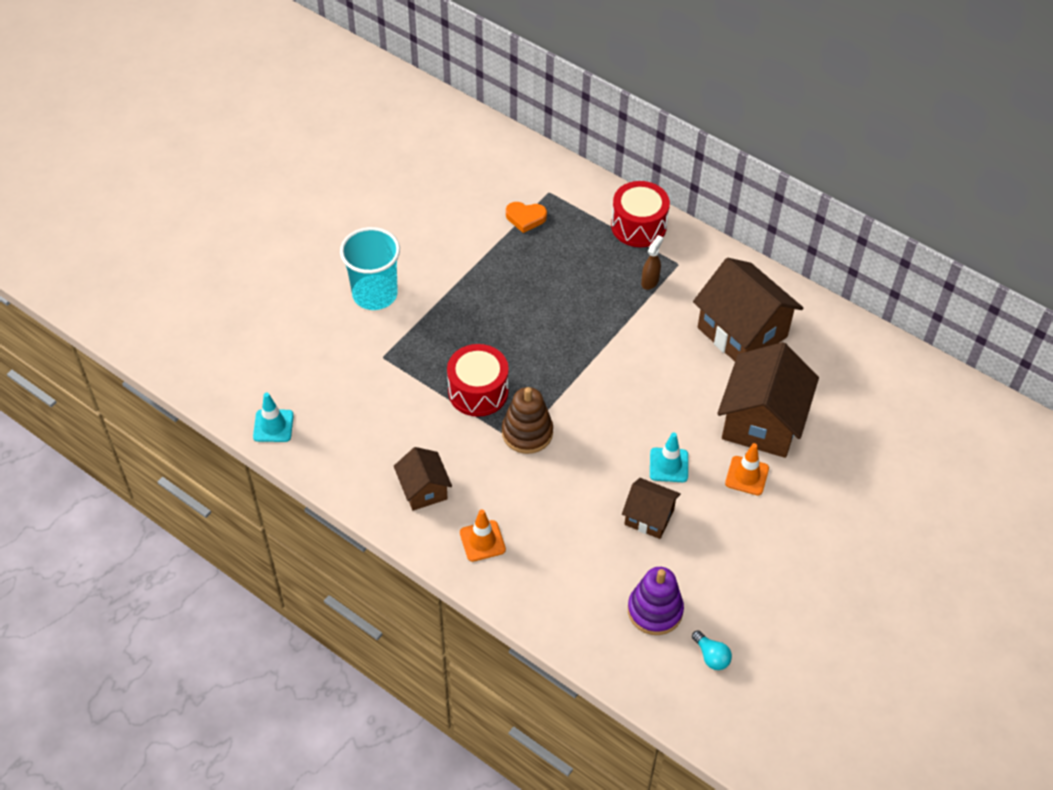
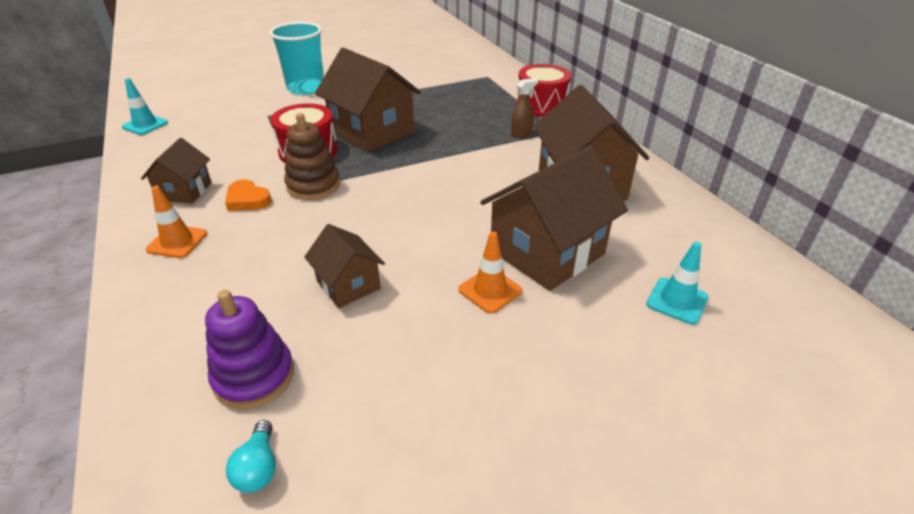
camera: 30 degrees right, 15 degrees down
(511, 338) = (372, 132): none -> brown house
(525, 218) = (456, 82): orange heart -> orange heart (247, 199)
(668, 465) = (414, 251): turquoise traffic cone -> turquoise traffic cone (677, 301)

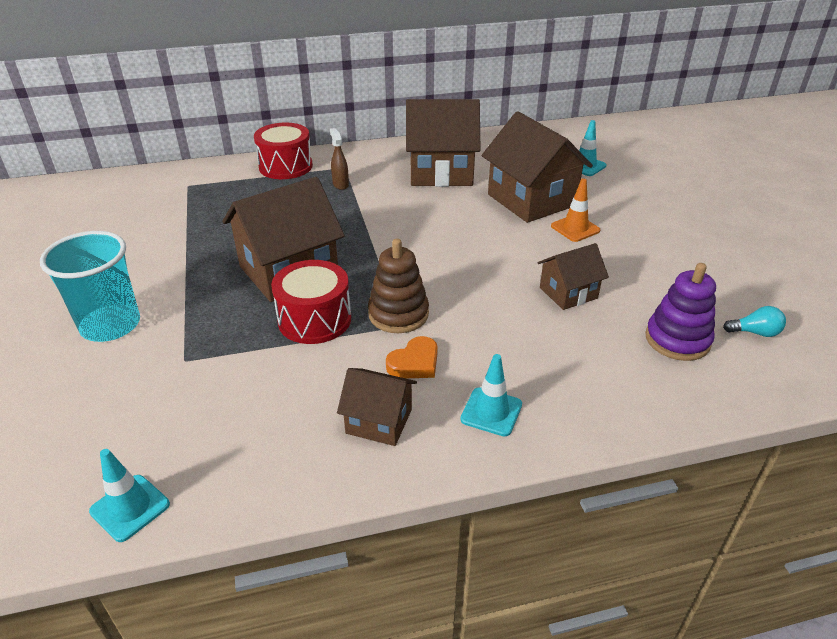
camera: 80 degrees left, 0 degrees up
(177, 242) = (491, 412): orange traffic cone -> turquoise traffic cone

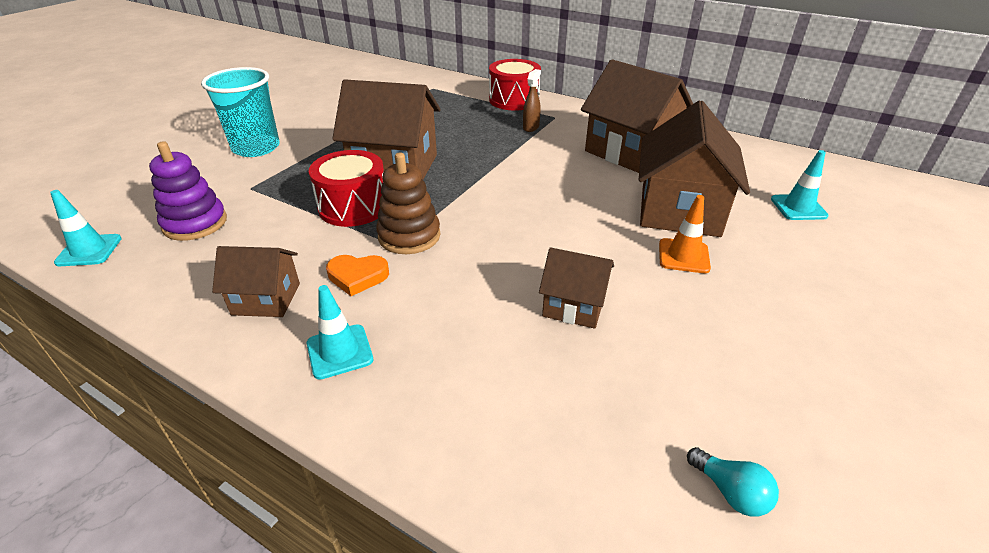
camera: 45 degrees right, 0 degrees up
(379, 421) = (266, 299): brown house -> brown house turned 60 degrees counterclockwise
(677, 340) = (612, 424): purple stacking toy -> purple stacking toy (195, 223)

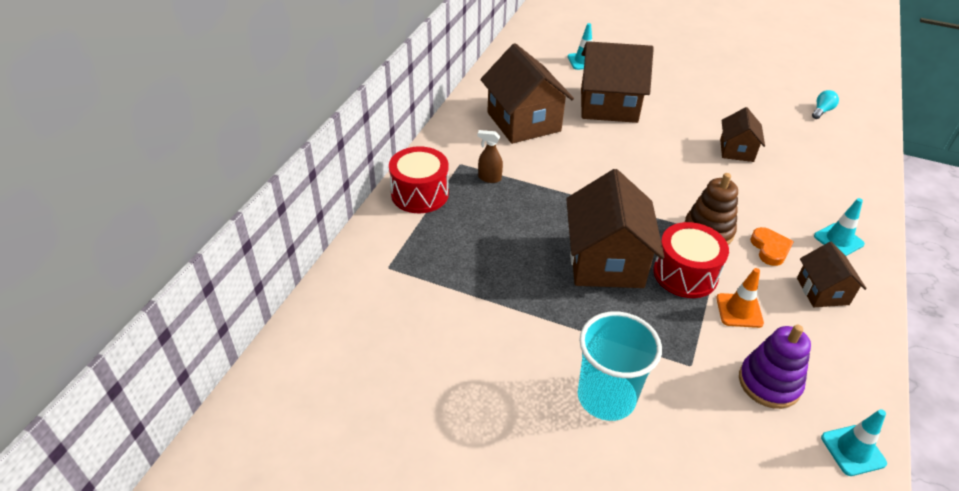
camera: 100 degrees left, 5 degrees up
(630, 151) = (523, 122): brown house -> brown house turned 60 degrees counterclockwise
(683, 256) = (663, 108): orange traffic cone -> orange traffic cone (739, 310)

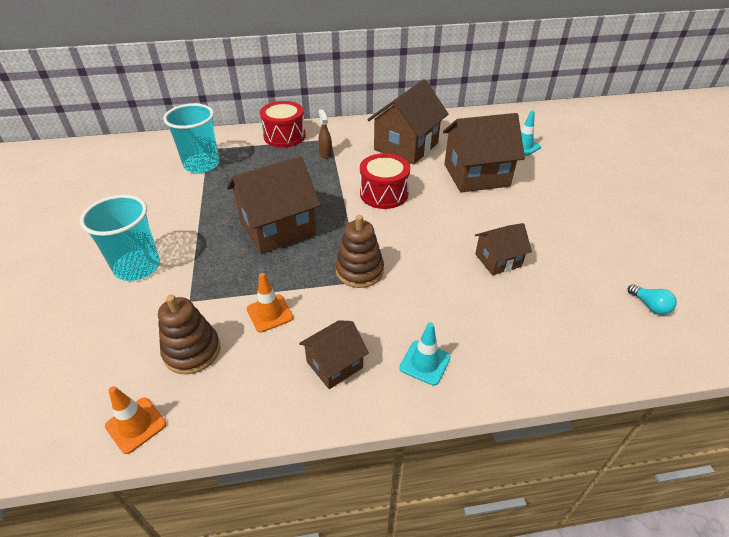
camera: 60 degrees right, 0 degrees up
(422, 283) = (201, 164): none -> turquoise cup
(608, 105) = (476, 175): brown house -> brown house turned 75 degrees counterclockwise
(685, 274) = (293, 271): red drum -> red drum (384, 194)
(769, 383) = (192, 351): purple stacking toy -> brown stacking toy
(770, 249) = (368, 315): orange heart -> none
(822, 111) = (650, 306): turquoise light bulb -> turquoise light bulb turned 45 degrees clockwise
(853, 450) = (136, 425): turquoise traffic cone -> orange traffic cone

